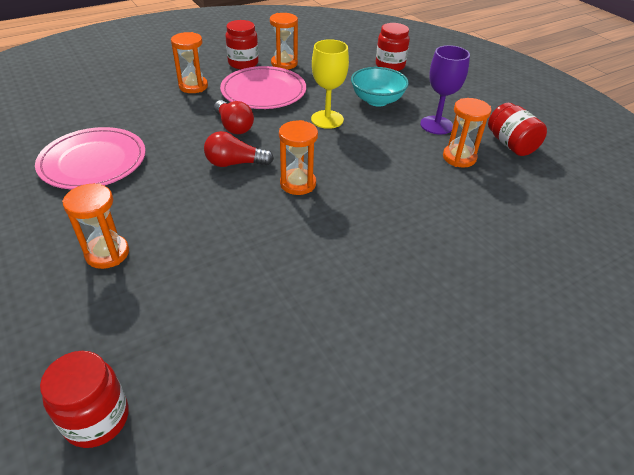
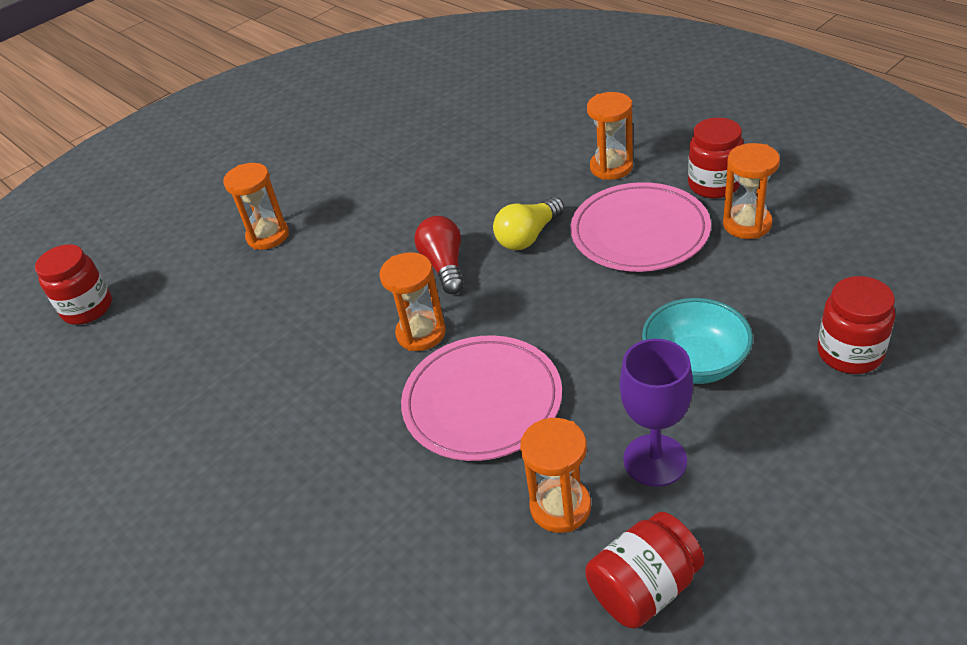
camera: 85 degrees right, 0 degrees up
(93, 162) = (407, 166): pink plate -> pink plate (482, 401)
(233, 126) = (528, 236): red light bulb -> yellow light bulb
(327, 119) = (596, 319): yellow goblet -> none

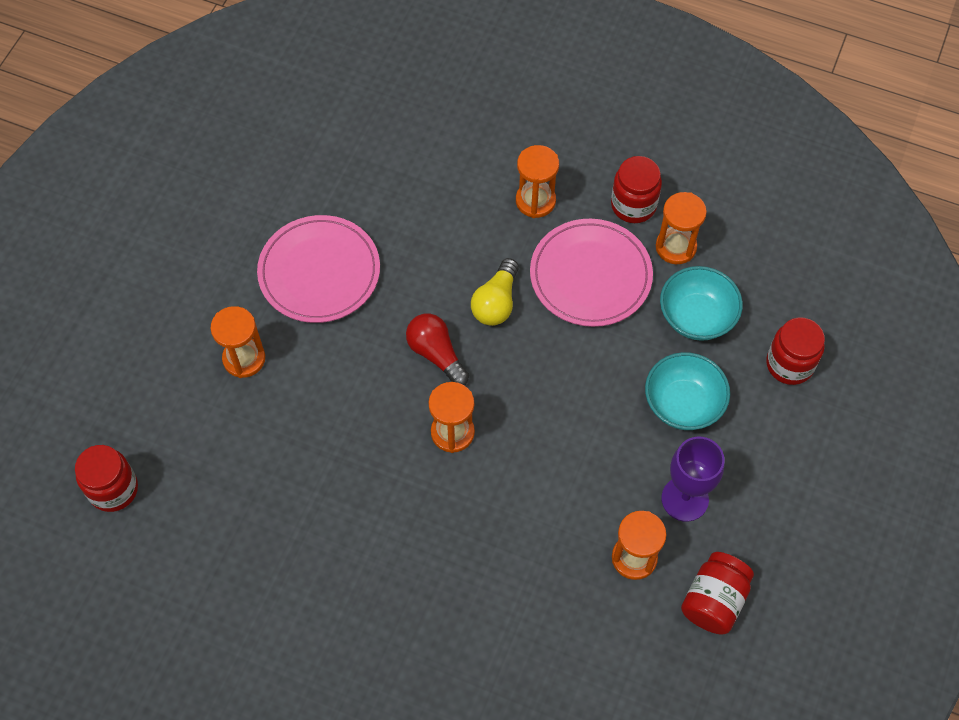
camera: 30 degrees left, 20 degrees up
(482, 401) = (536, 485): pink plate -> pink plate (319, 272)
(746, 287) = (696, 316): none -> turquoise bowl

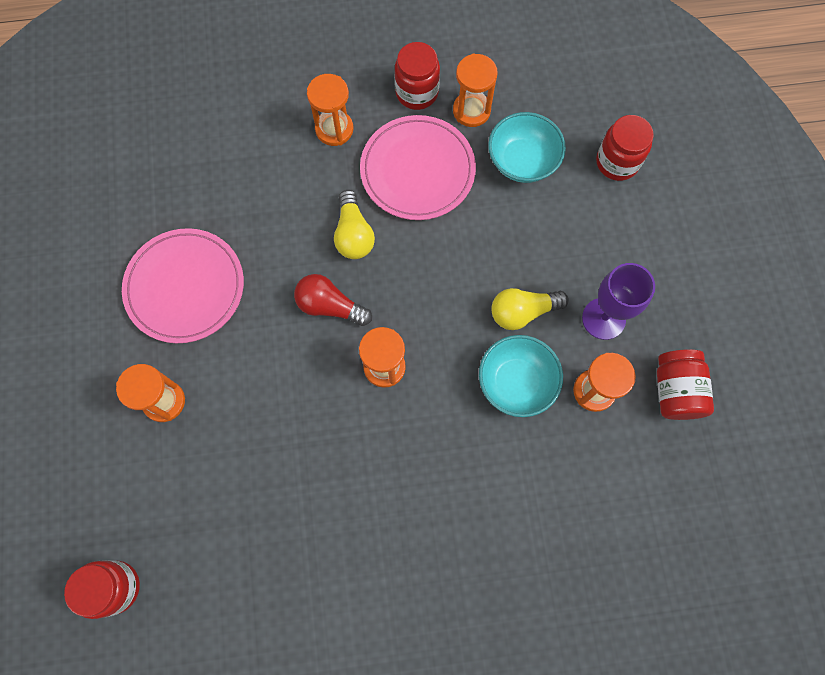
camera: 30 degrees left, 10 degrees up
(611, 452) = (523, 312): none -> yellow light bulb
(683, 403) = (555, 239): turquoise bowl -> turquoise bowl (516, 382)

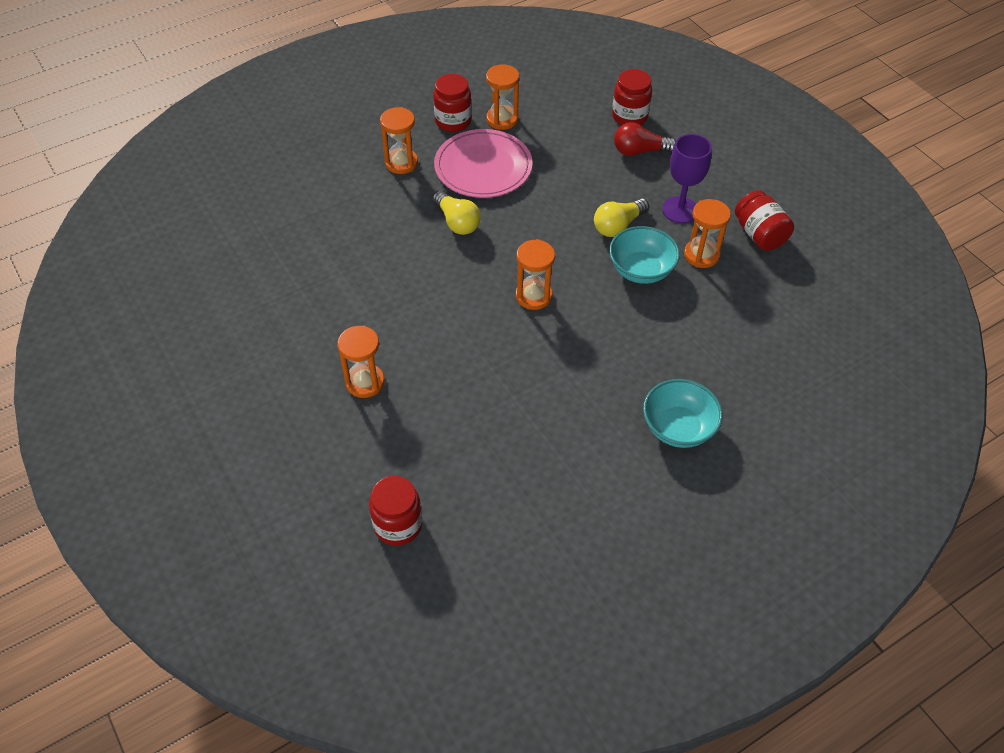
camera: 25 degrees left, 20 degrees down
(185, 287) = (338, 301): pink plate -> none
(330, 306) = (466, 273): red light bulb -> red light bulb (639, 151)
(522, 161) = (559, 137): turquoise bowl -> turquoise bowl (678, 428)

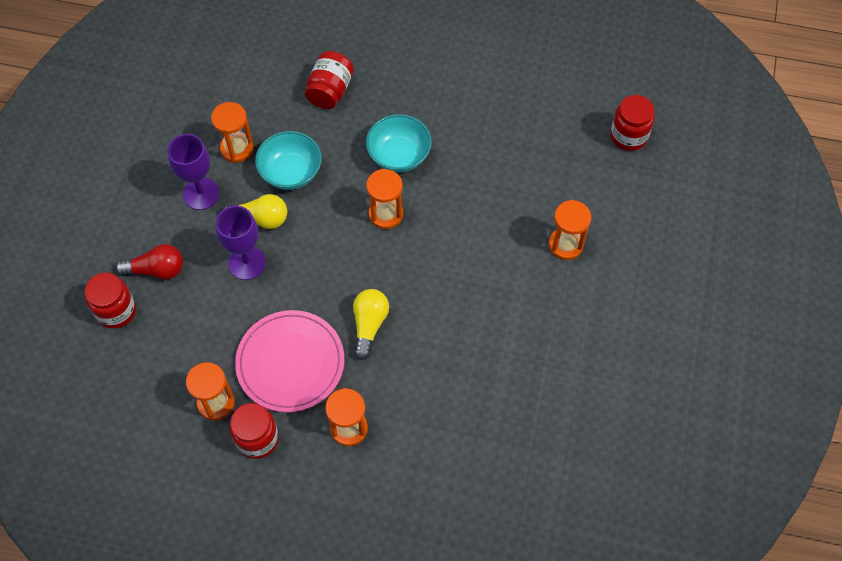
camera: 135 degrees left, 10 degrees up
(588, 196) = (247, 263): none -> purple goblet
(639, 151) = (156, 270): red light bulb -> red light bulb turned 45 degrees counterclockwise
(678, 428) = (403, 59): turquoise bowl -> turquoise bowl (399, 155)
(759, 234) = (178, 130): red jar -> red jar (330, 91)

